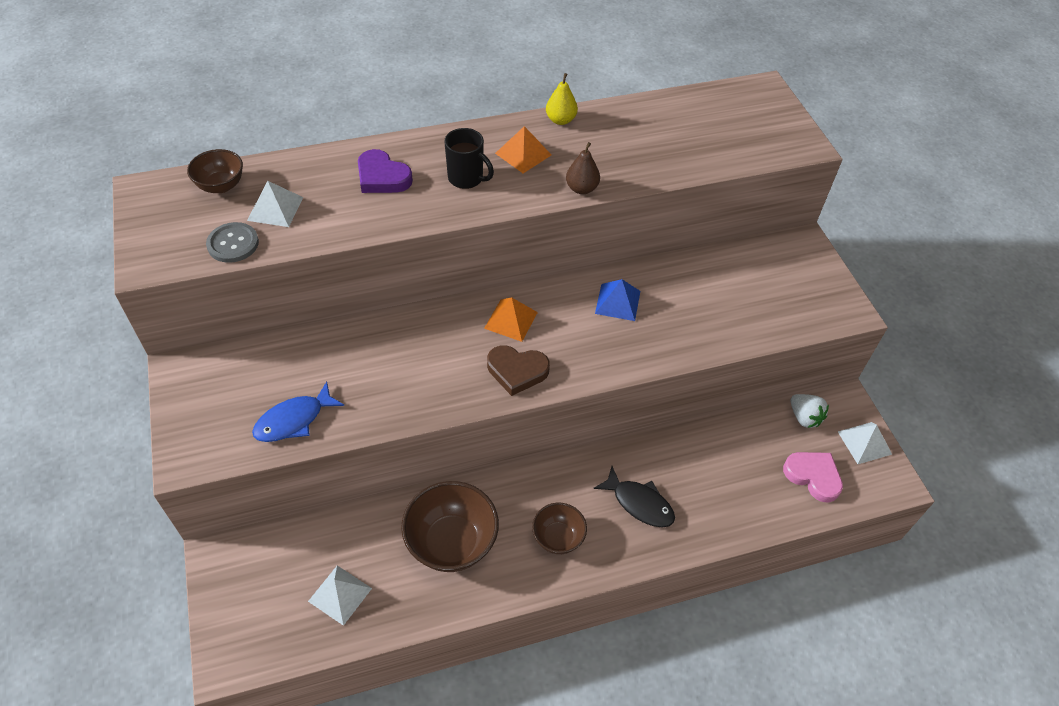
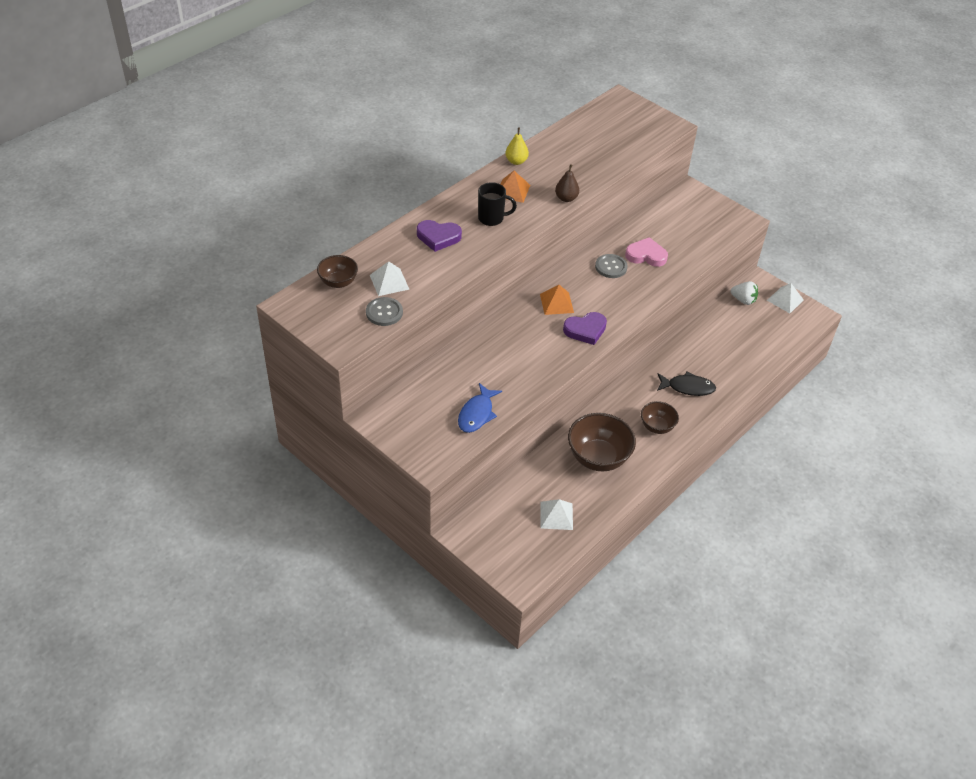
camera: 30 degrees left, 5 degrees down
(517, 371) = (585, 330): brown heart -> purple heart
(618, 302) = (611, 267): blue pyramid -> grey button
(813, 476) = (771, 330): pink heart -> pink heart (646, 255)

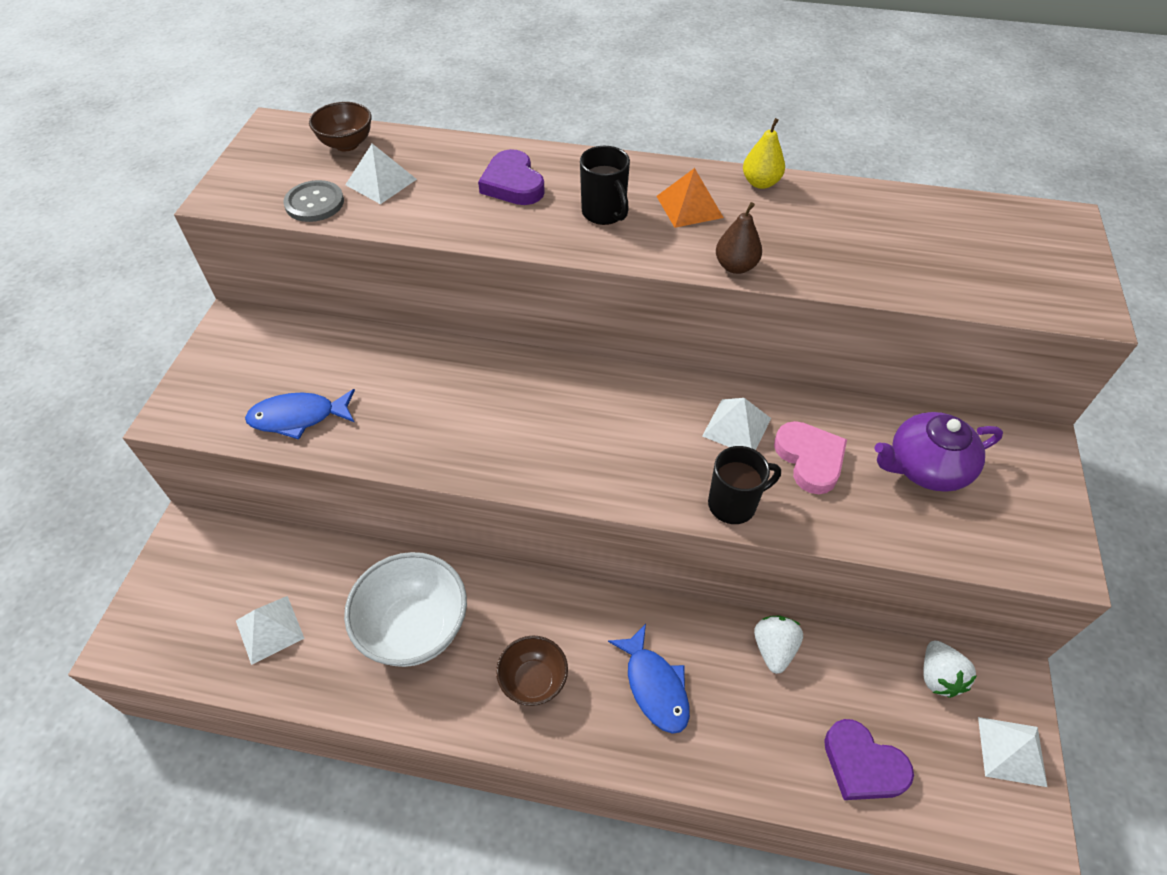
camera: 60 degrees right, 5 degrees up
(556, 303) = (595, 400): orange pyramid -> none
(585, 330) = (564, 461): purple heart -> purple heart (863, 765)
(598, 458) = (415, 628): brown bowl -> white bowl
(611, 267) = (736, 427): grey button -> white pyramid
(651, 290) = (733, 504): none -> black mug
(676, 226) = (925, 467): none -> purple teapot
(687, 387) = (655, 686): black fish -> blue fish
(697, 341) = (774, 649): none -> white strawberry

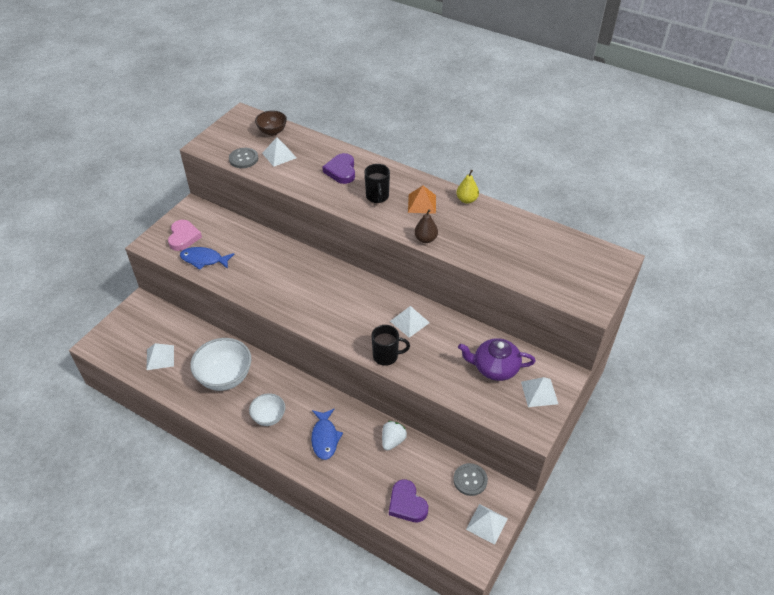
camera: 20 degrees right, 5 degrees down
(533, 681) = (269, 417): brown bowl -> white bowl
(810, 459) = (437, 347): pink heart -> pink heart (183, 237)
(938, 677) = (470, 480): white strawberry -> grey button
(1023, 489) = (539, 392): none -> white pyramid

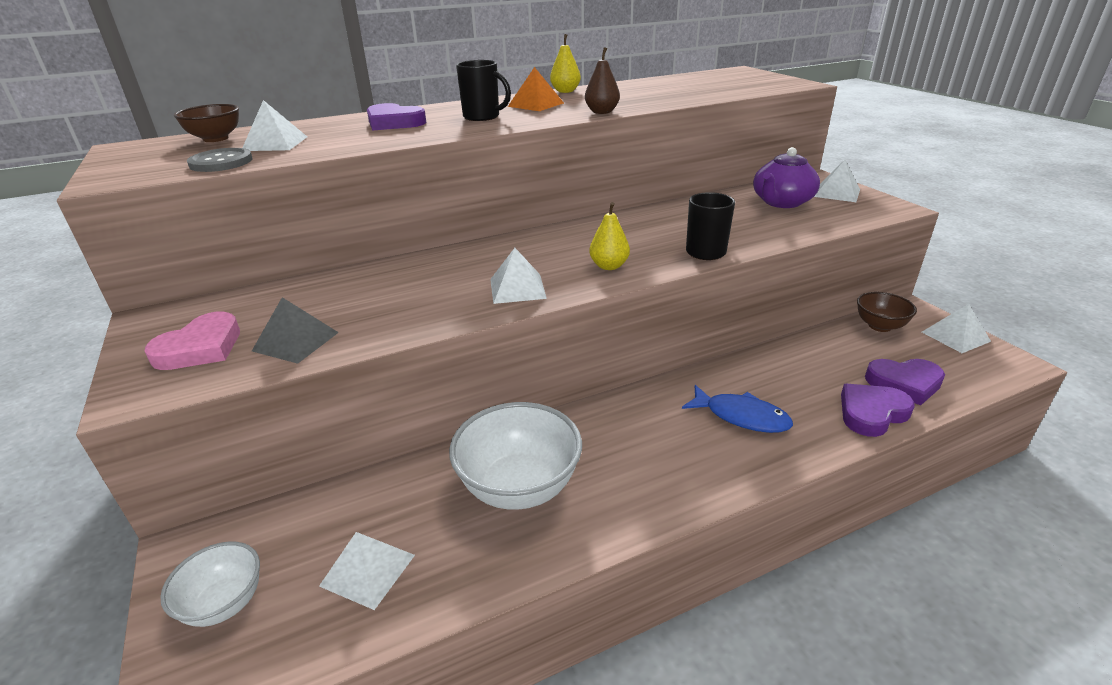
camera: 55 degrees left, 15 degrees down
(183, 237) = (200, 348): pink heart -> pink heart turned 90 degrees clockwise
(204, 260) = (296, 341): blue fish -> grey pyramid
(269, 417) = (656, 463): white bowl -> white bowl (224, 603)
(339, 324) = (609, 266): none -> yellow pear
(365, 493) = (871, 413): none -> purple heart
(393, 441) = (784, 359): white strawberry -> none
(409, 322) = (658, 224): white pyramid -> white pyramid (517, 288)
(470, 480) = (879, 326): grey button -> brown bowl

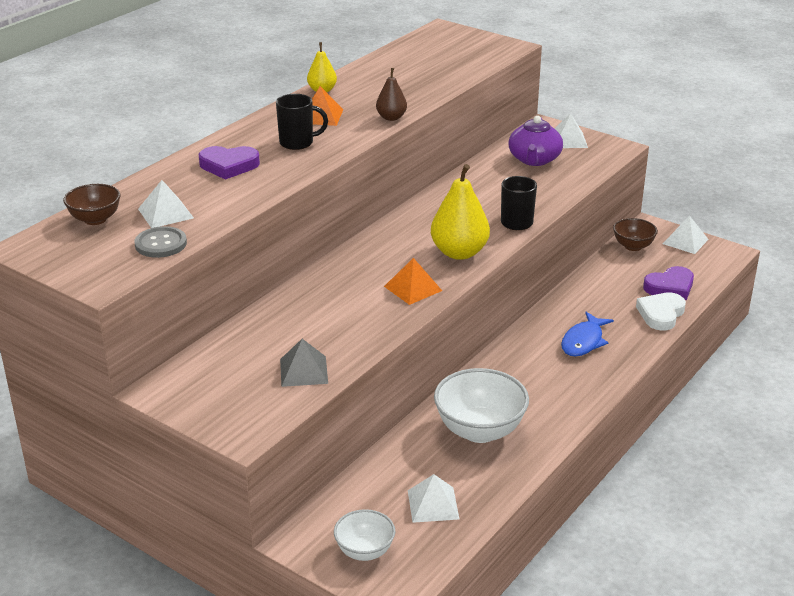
camera: 30 degrees left, 0 degrees up
(200, 348) = (239, 396): pink heart -> none
(517, 288) = (413, 288): white pyramid -> orange pyramid
(609, 266) = (459, 252): yellow pear -> yellow pear, size x1.81
(741, 416) = (584, 341): blue fish -> blue fish turned 120 degrees clockwise
(871, 413) = (661, 314): purple heart -> white heart

